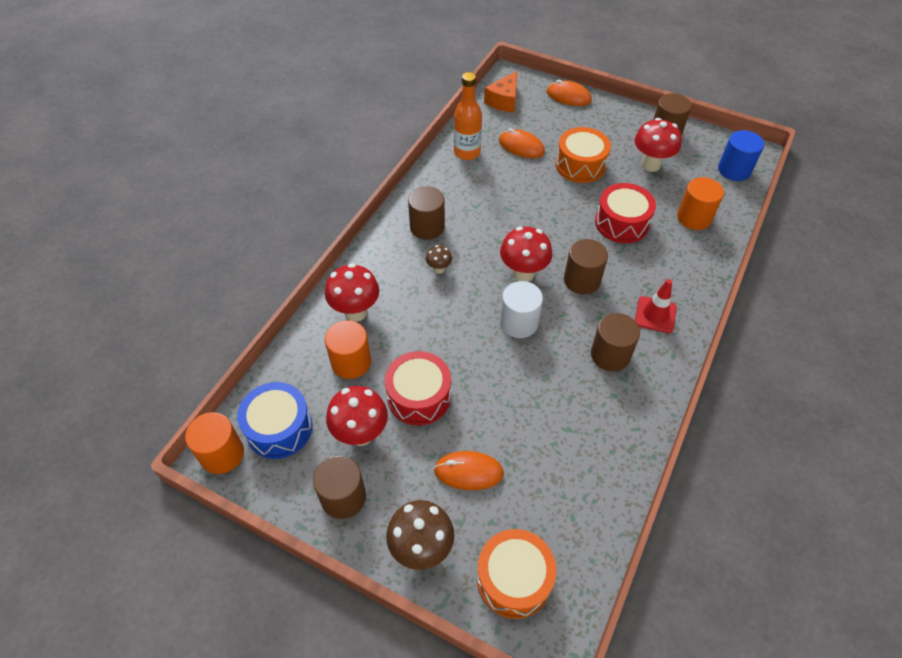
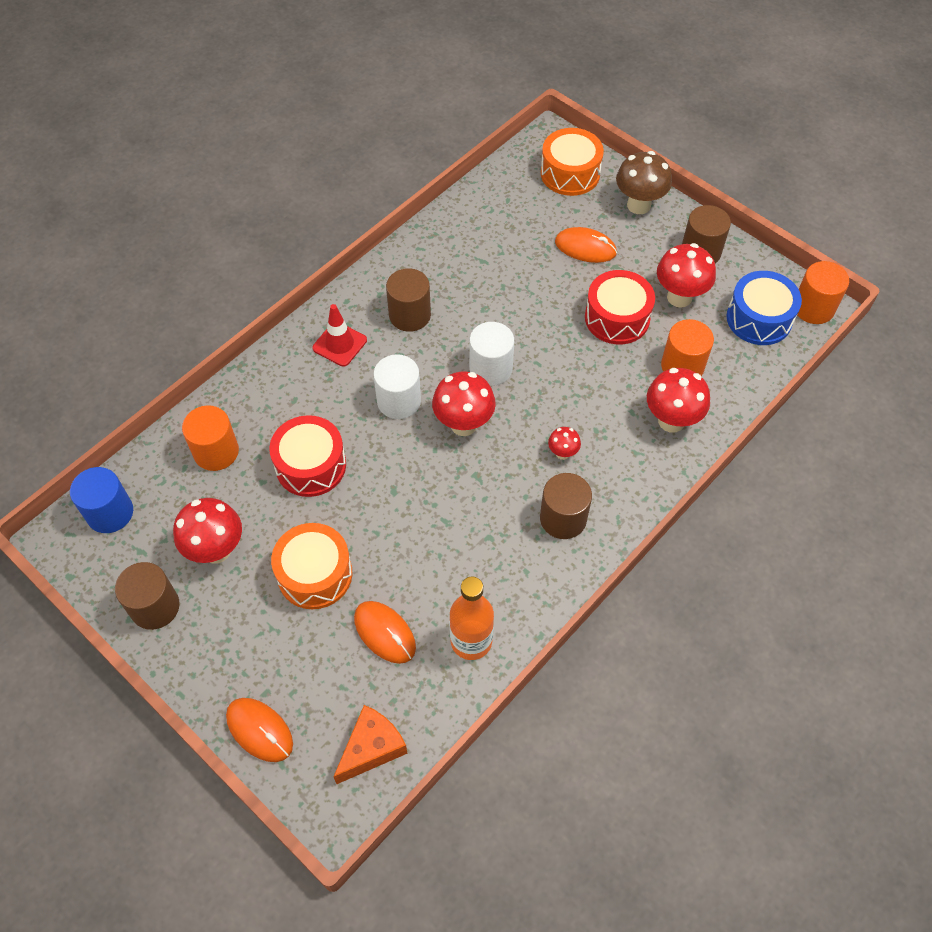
camera: 165 degrees left, 5 degrees up
(439, 269) = (562, 453): brown mushroom -> red mushroom
(582, 280) = (399, 401): brown cylinder -> white cylinder

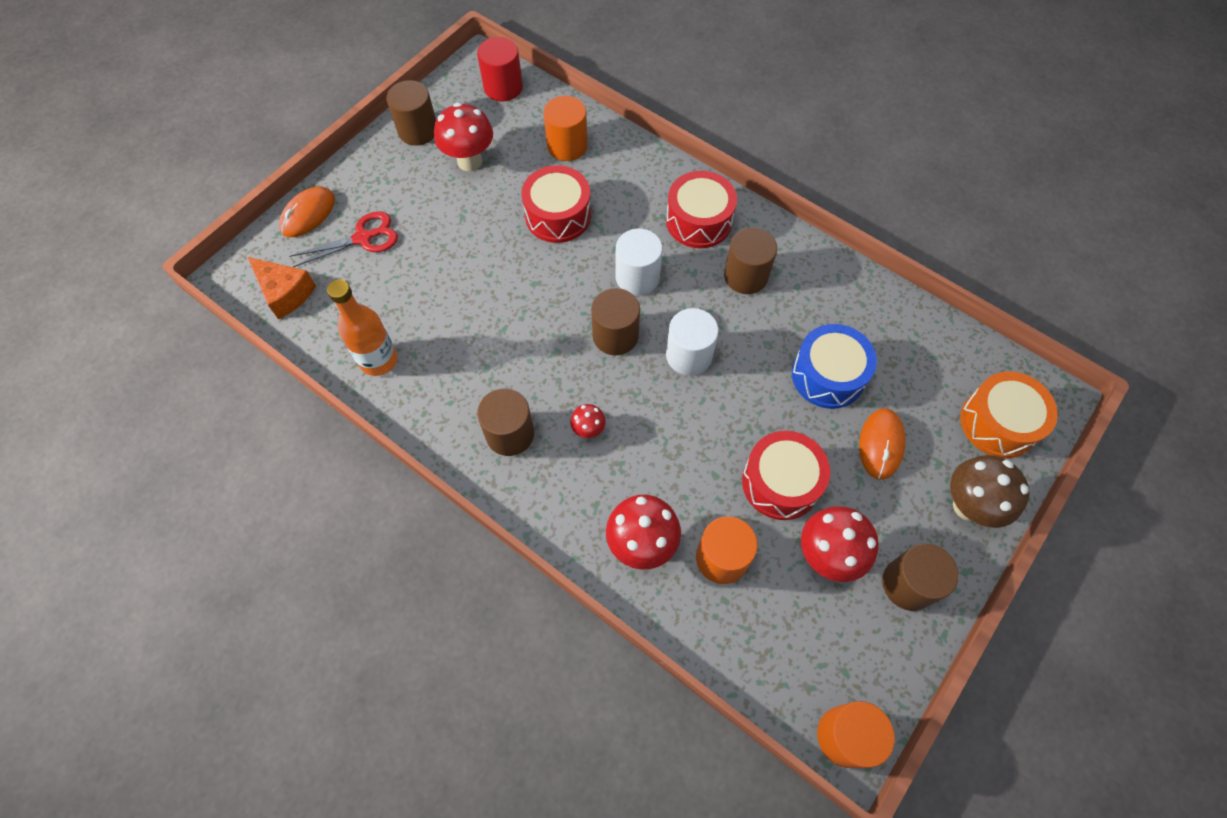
camera: 85 degrees right, 5 degrees up
(110, 513) = (503, 87): blue cylinder -> red cylinder
(307, 664) = (363, 238): none -> red scissors
(315, 574) = (447, 233): orange drum -> none
(339, 344) = (698, 221): red traffic cone -> red drum
(385, 633) = (389, 291): orange mouse -> none
(463, 424) = (615, 335): red mushroom -> brown cylinder
(759, 318) = (812, 658): blue drum -> blue drum (828, 375)

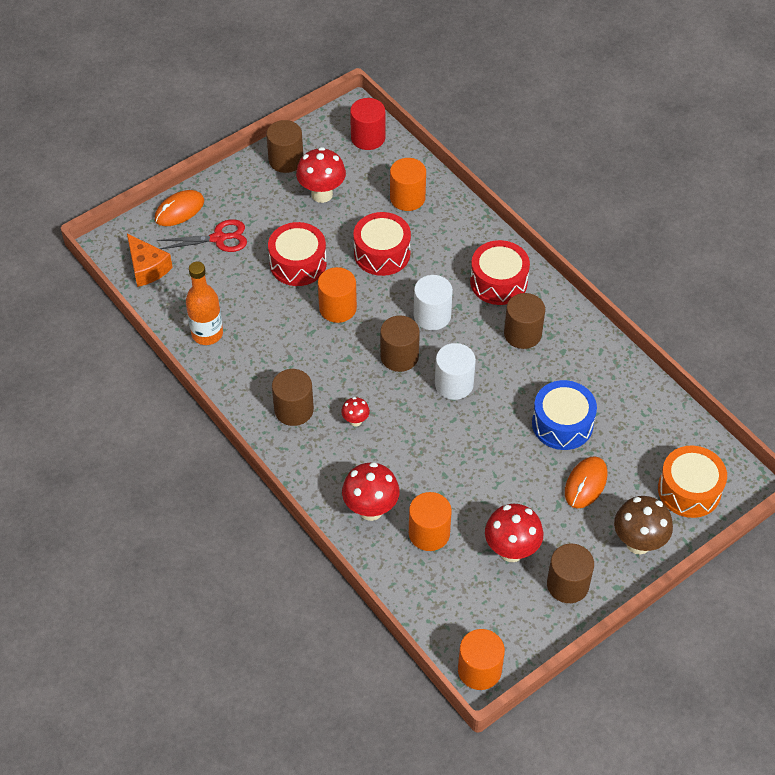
camera: 15 degrees right, 10 degrees down
(526, 292) = (337, 308): none -> orange cylinder
(780, 482) = (494, 492): red drum -> red drum (298, 263)

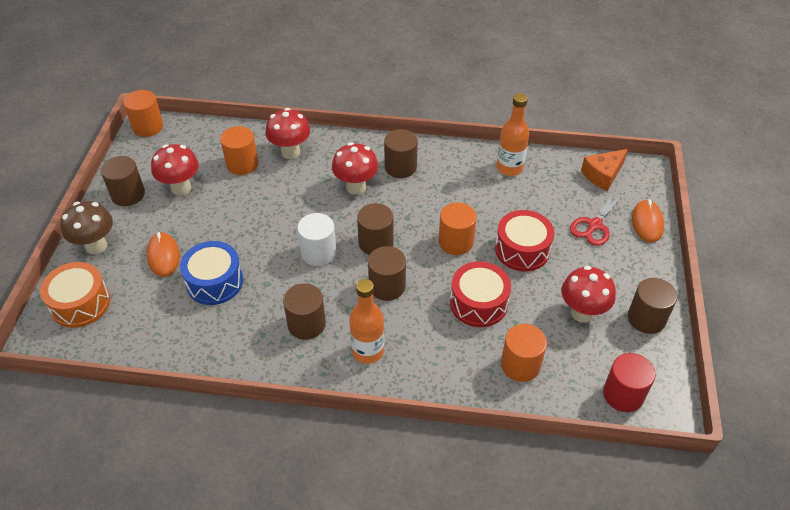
camera: 135 degrees right, 5 degrees down
(147, 268) = (602, 175): orange cheese -> orange cheese turned 45 degrees counterclockwise
(355, 421) = (356, 187): red mushroom -> red mushroom, size x1.94
(432, 315) = (387, 286): white cylinder -> brown cylinder
(498, 282) = (368, 351): red drum -> orange bottle

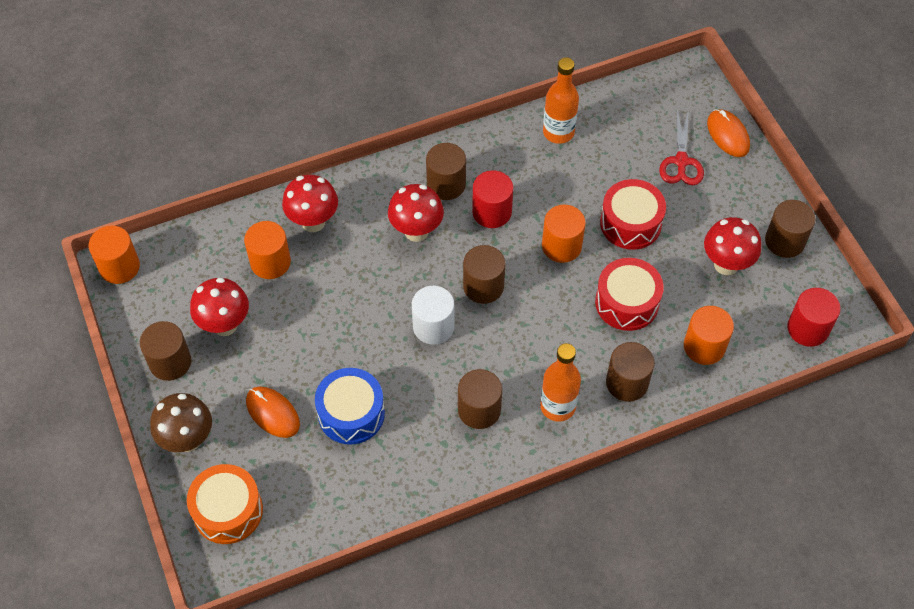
camera: 30 degrees left, 10 degrees up
(387, 286) = (528, 329): brown cylinder -> brown cylinder (627, 383)
(420, 198) = (492, 212): none -> red cylinder
(602, 175) = (655, 98): orange cheese -> none

